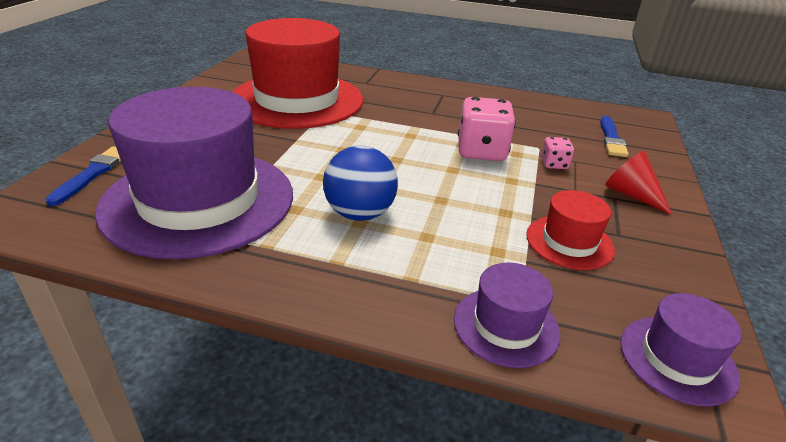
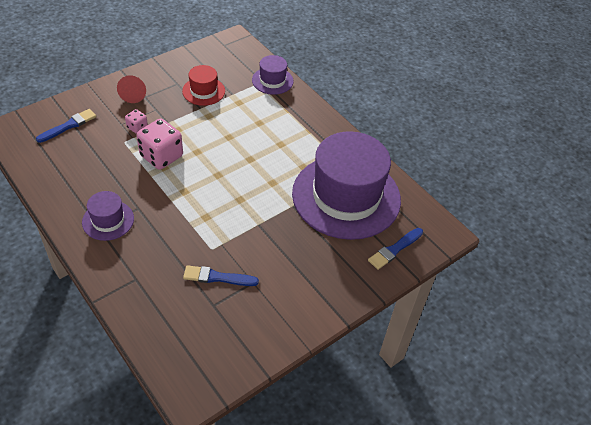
camera: 145 degrees left, 15 degrees up
(297, 100) = (217, 277): red hat -> blue brush
(360, 213) = (275, 149): blue ball -> none
(677, 359) = (233, 48): purple hat -> purple hat (108, 220)

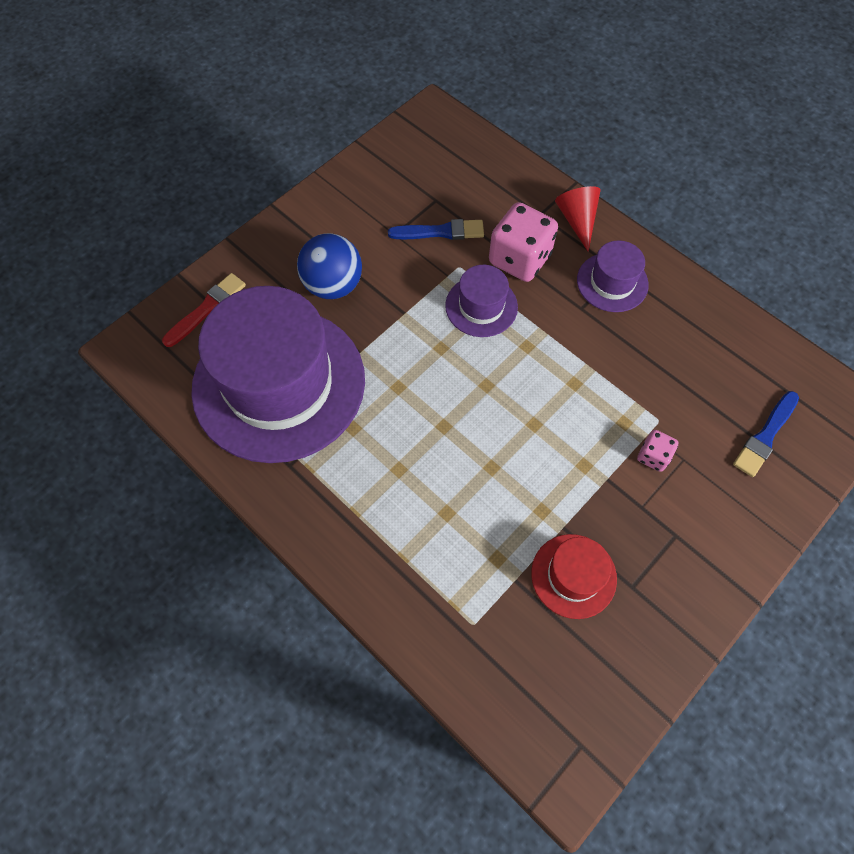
camera: 175 degrees right, 15 degrees up
(134, 93) = (698, 538): red cone -> red cone (577, 220)
(161, 156) = (587, 404): pink dice -> pink dice (519, 259)
(272, 81) = (446, 641): purple hat -> purple hat (481, 306)
(305, 251) = (333, 285): none -> blue ball
(395, 249) = (206, 309): blue brush -> red brush

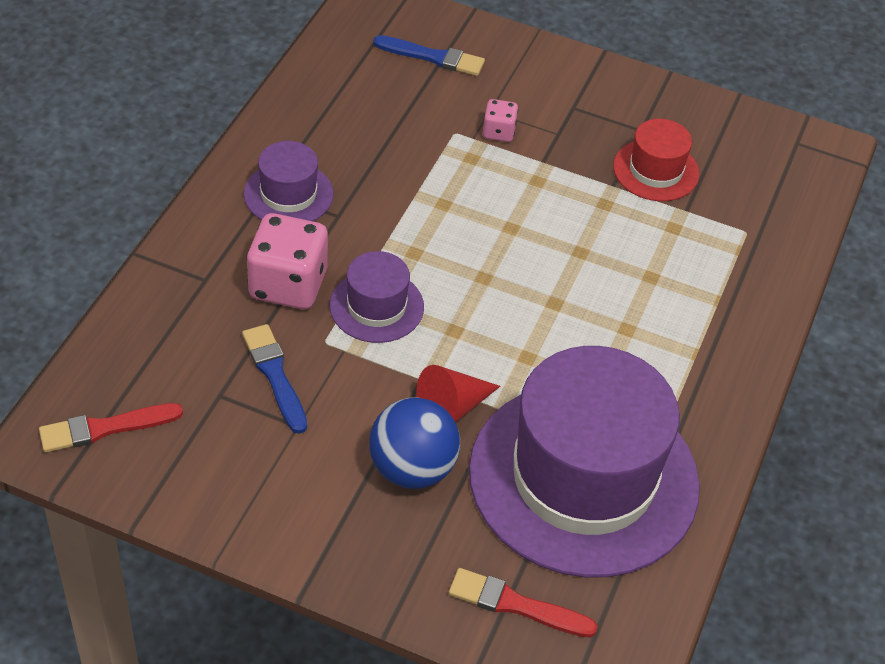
camera: 115 degrees left, 15 degrees down
(432, 141) = (105, 428): none -> red brush
(577, 220) = (202, 241): red cone -> red cone (452, 408)

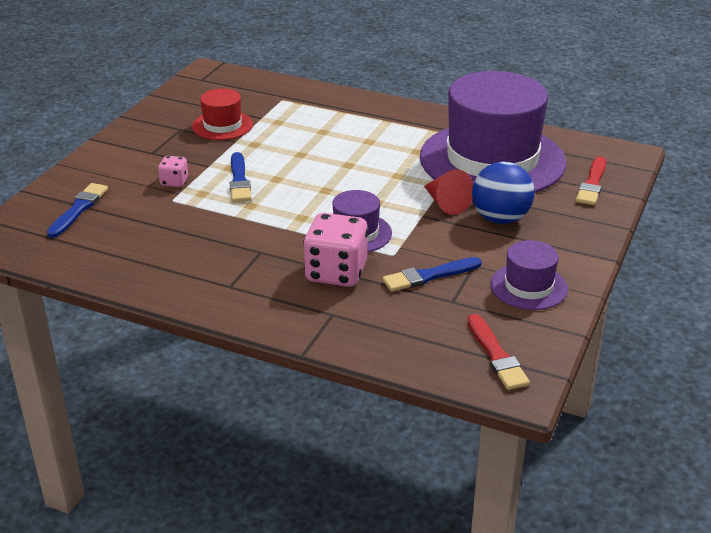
camera: 85 degrees left, 15 degrees down
(288, 194) = (235, 275): purple hat -> purple hat (528, 286)
(506, 192) = (239, 180): none -> blue brush

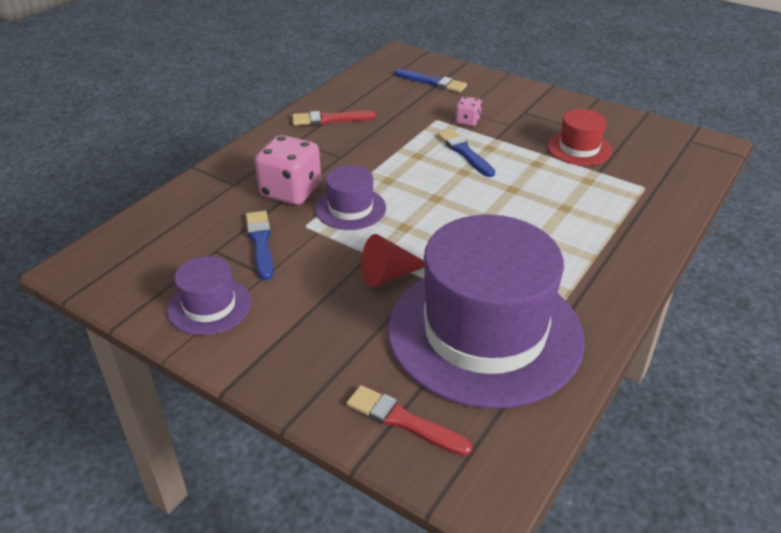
camera: 100 degrees right, 5 degrees up
(239, 180) = (464, 152): blue brush -> blue brush turned 60 degrees clockwise
(496, 355) = (123, 263): red brush -> red brush (330, 119)
(500, 218) = (345, 312): blue ball -> none

